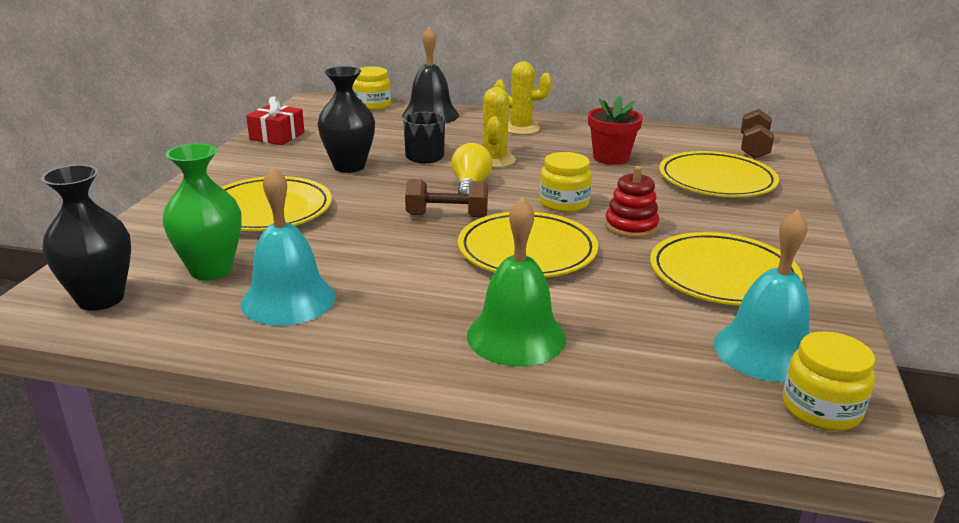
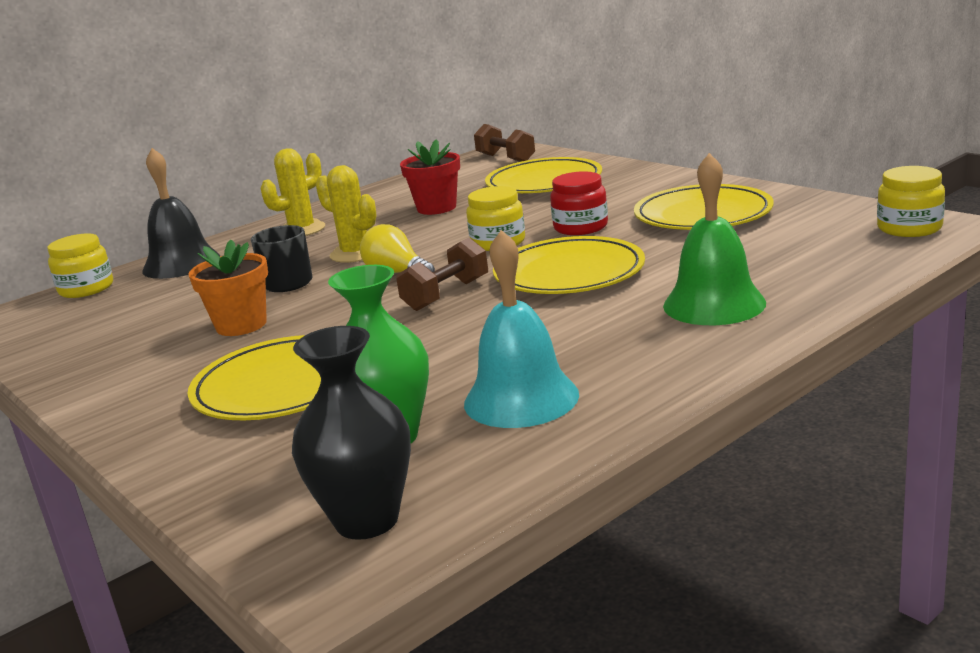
camera: 50 degrees left, 5 degrees down
(277, 136) = (67, 356): red gift -> none
(349, 166) = (241, 325): black vase -> orange flower pot
(631, 226) = (580, 227): red stacking toy -> red jar
(765, 351) = (824, 226): turquoise bell -> none

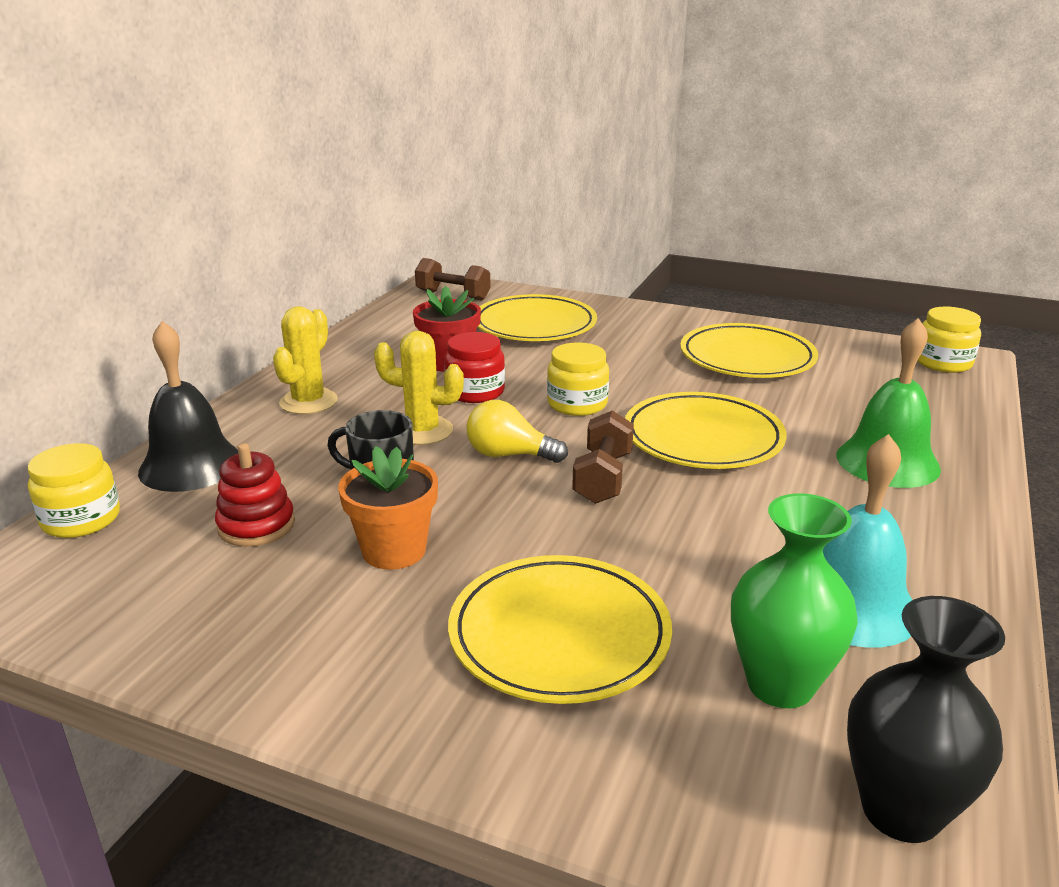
camera: 30 degrees left, 5 degrees up
(177, 302) = (256, 525): none -> red stacking toy
(580, 227) = (643, 379): red jar -> red jar (475, 392)

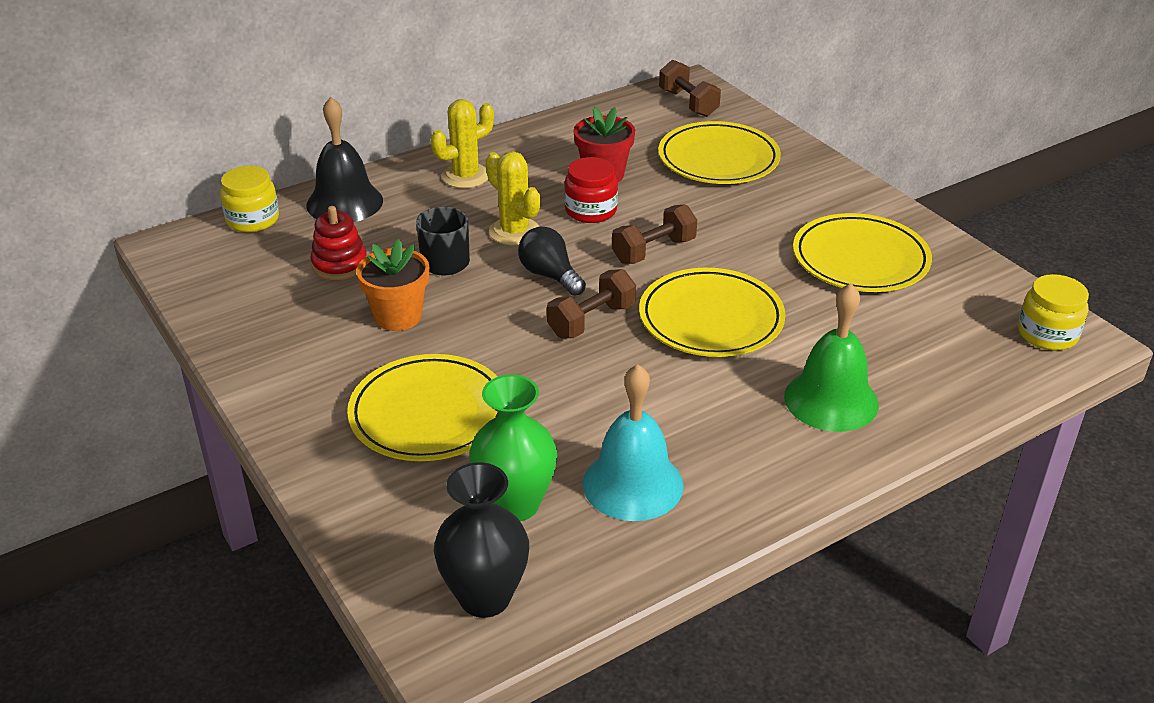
camera: 35 degrees right, 10 degrees up
(509, 455) = (550, 275): yellow light bulb -> black light bulb
(577, 404) = (653, 251): yellow jar -> brown dumbbell

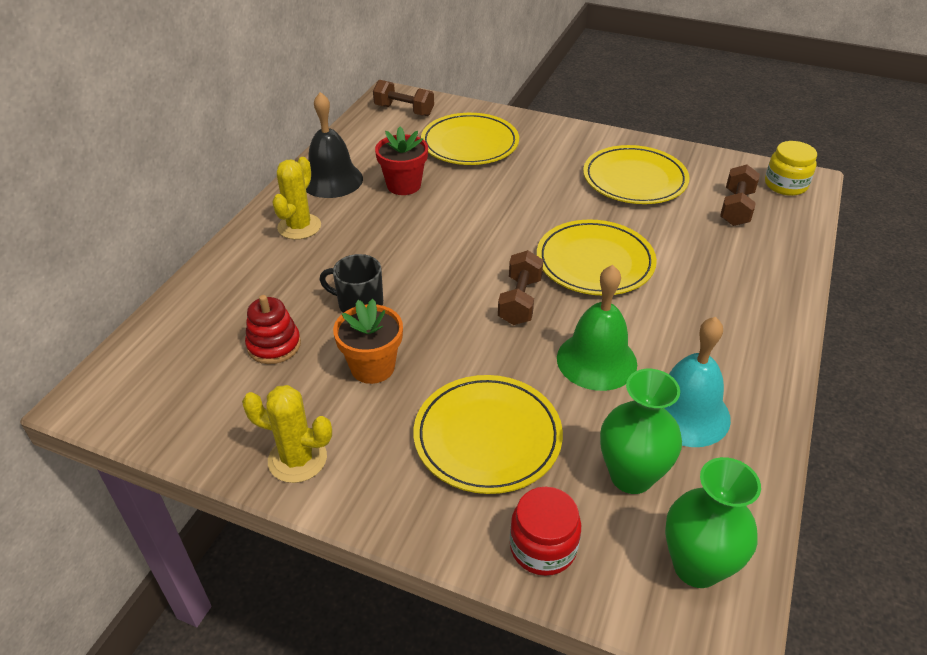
camera: 35 degrees left, 5 degrees up
(253, 220) = (149, 340): yellow jar -> none
(344, 202) = (219, 289): black bell -> black bell (332, 180)
(485, 597) = (696, 566): black vase -> green vase
(514, 232) = (387, 256): yellow cactus -> yellow cactus (297, 459)
(550, 275) = (451, 279): black light bulb -> none
(590, 210) = (425, 216): red jar -> red jar (543, 547)
(653, 251) = (502, 228): brown dumbbell -> brown dumbbell (736, 208)
(831, 400) = (728, 285): green bell -> green bell (596, 360)

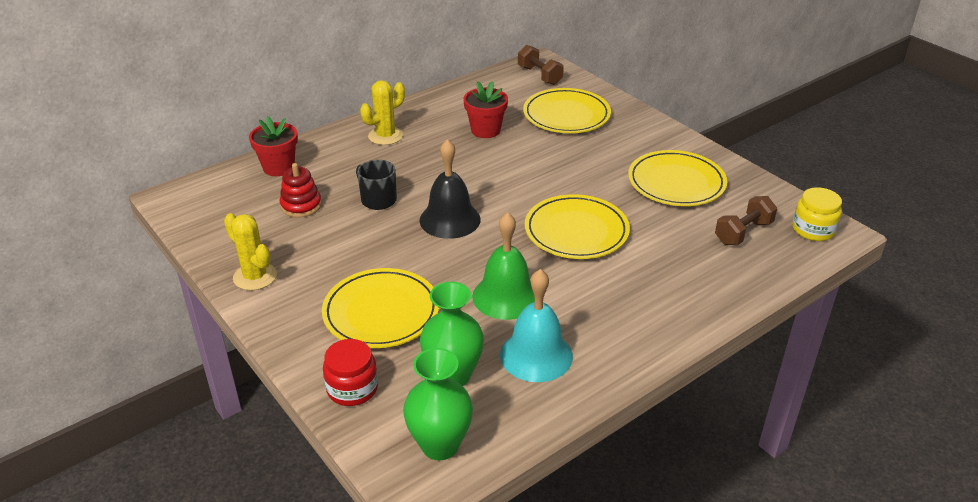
camera: 30 degrees right, 5 degrees down
(202, 308) = (278, 167): none -> red flower pot
(332, 180) = (437, 111): black bell -> black bell (450, 219)
(372, 367) = (349, 242): orange flower pot -> none
(520, 301) = (490, 237): brown dumbbell -> none

